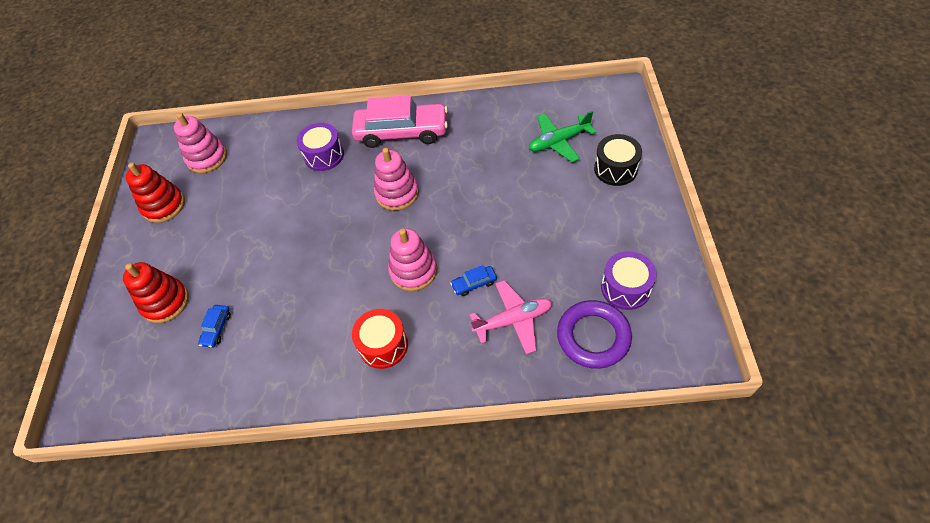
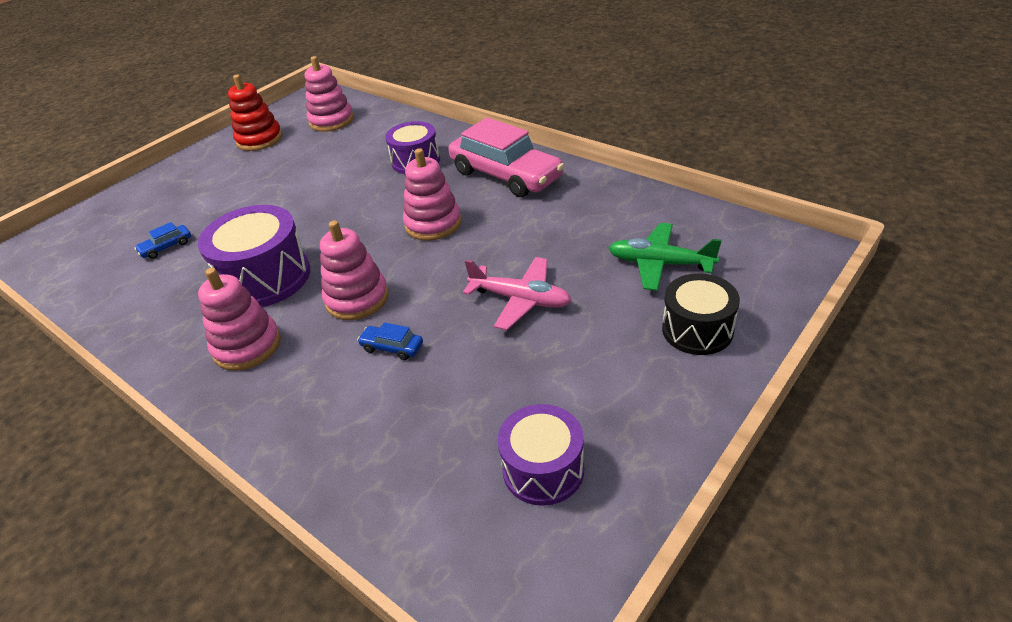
camera: 40 degrees right, 15 degrees down
(165, 302) = (167, 207): red stacking toy -> none
(331, 298) = (265, 278): none -> purple drum
(383, 345) = (247, 346): red drum -> pink stacking toy
(513, 320) = (380, 410): pink plane -> pink plane (520, 300)
(593, 336) = (436, 494): purple ring -> none

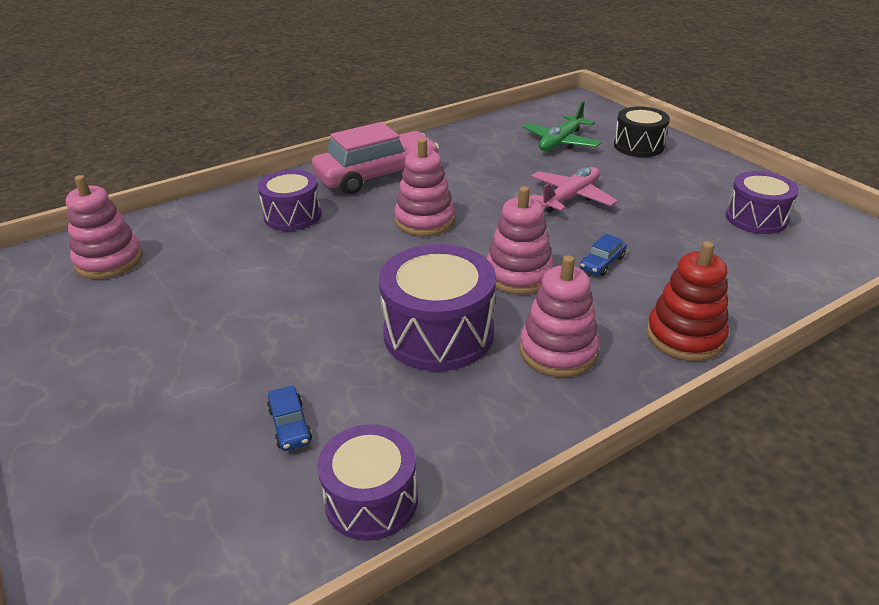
camera: 75 degrees left, 5 degrees down
(99, 298) = (371, 500): none -> purple drum
(259, 139) = (71, 326): red stacking toy -> red stacking toy (685, 336)

